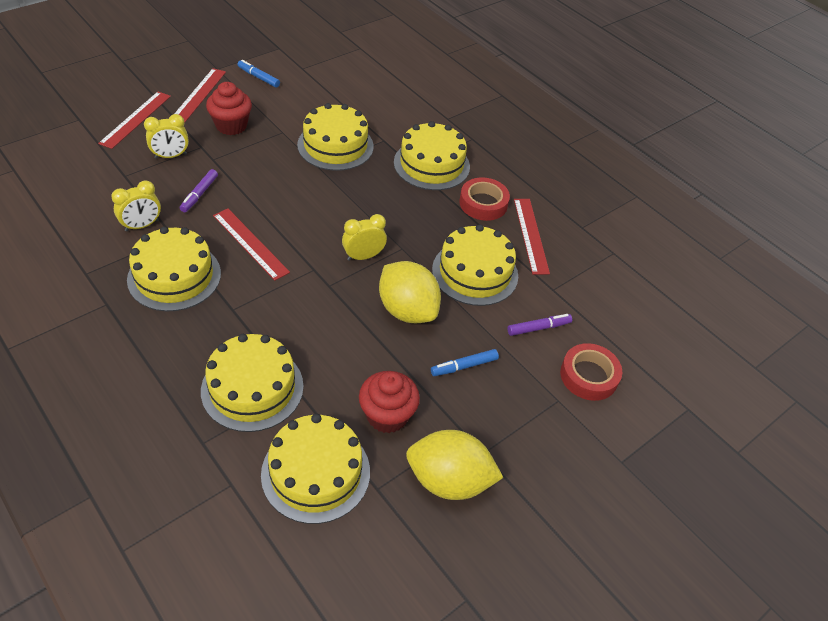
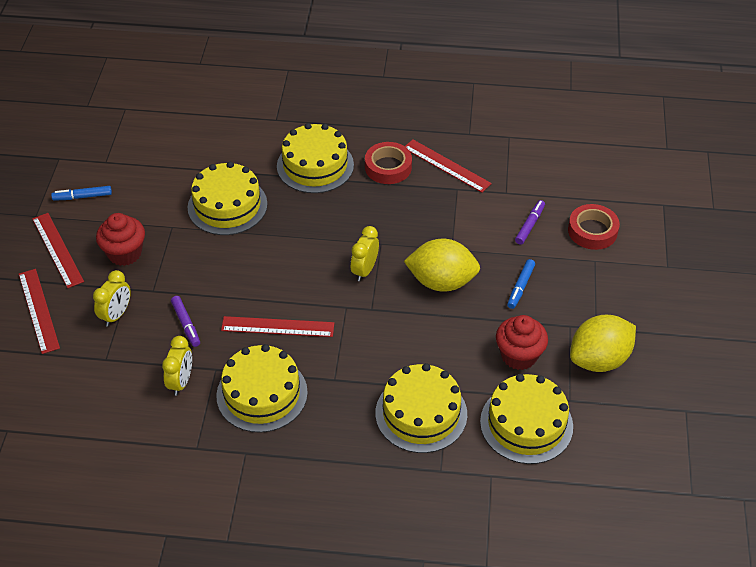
camera: 40 degrees left, 0 degrees up
(475, 272) = (447, 221): yellow cake -> none

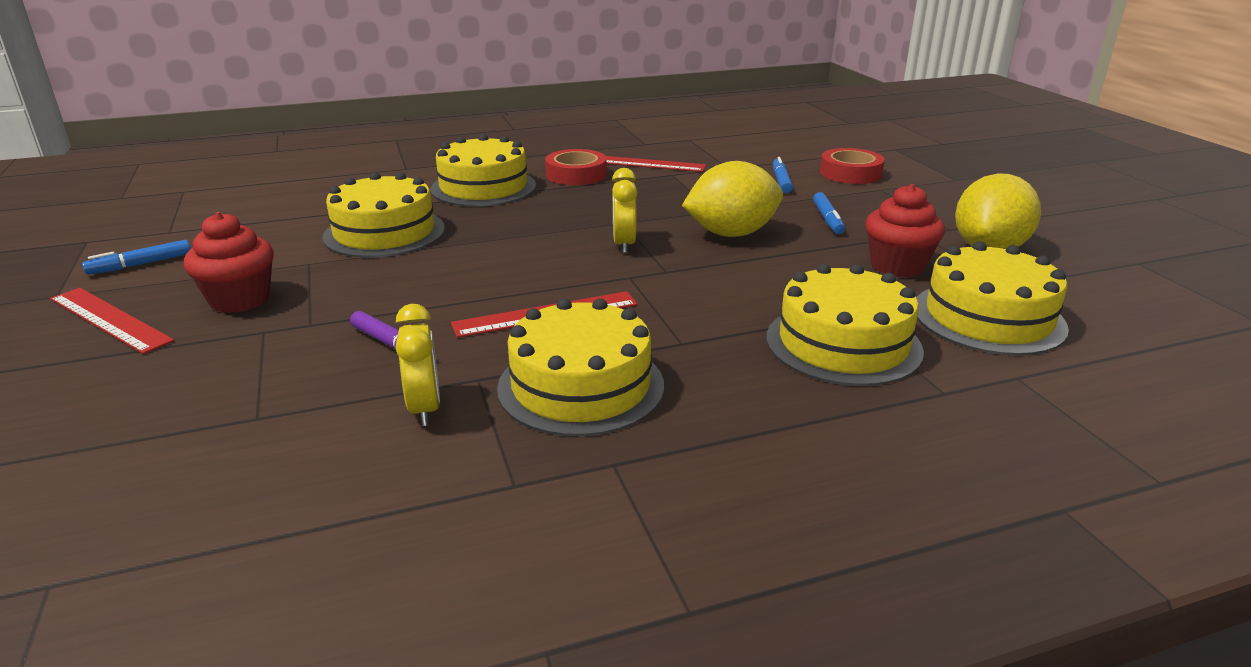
camera: 25 degrees left, 20 degrees down
(39, 310) = (90, 391): red ruler -> none
(116, 315) = (255, 362): yellow clock -> none
(529, 225) = (781, 181): purple marker -> blue marker

